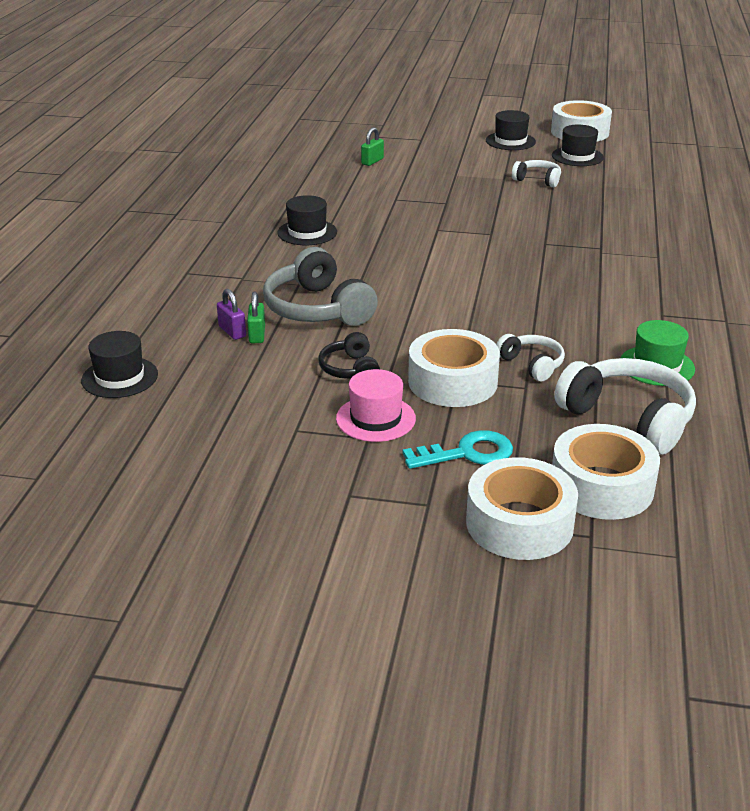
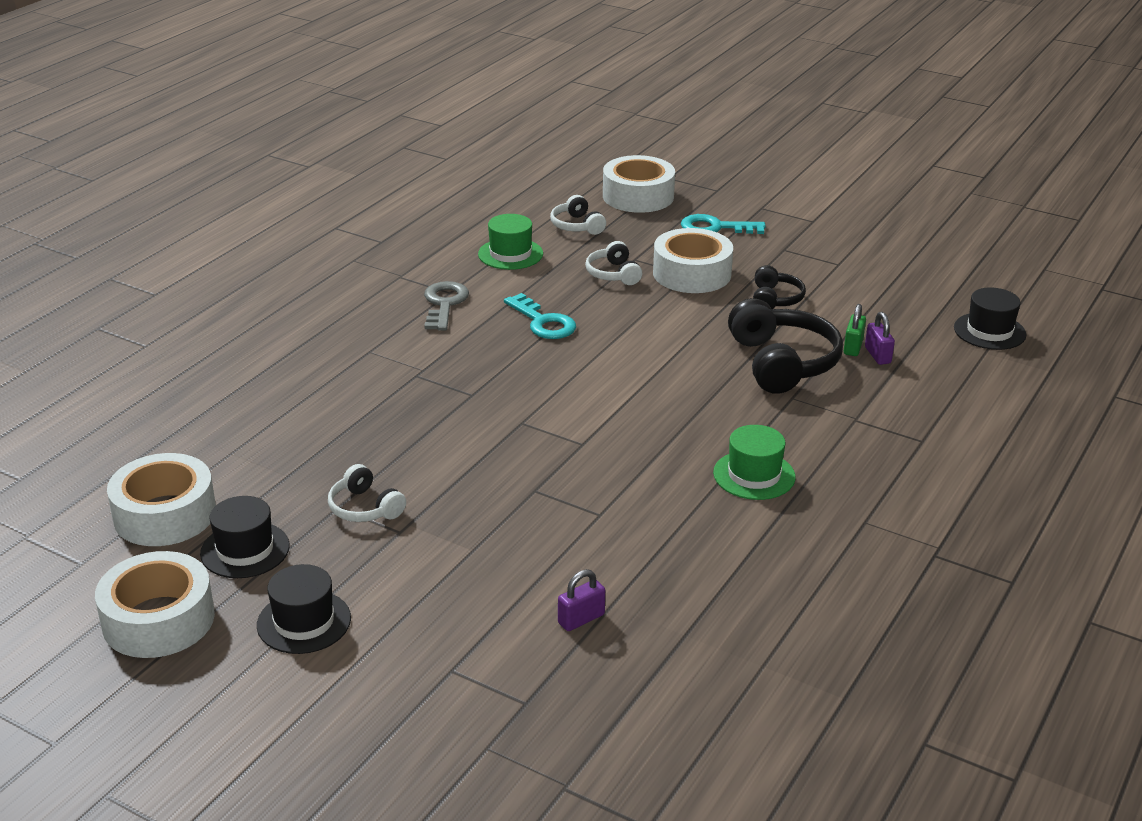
camera: 160 degrees left, 0 degrees up
(307, 232) = (754, 475): black hat -> green hat
(317, 309) = (782, 363): grey headphones -> black headphones
(372, 161) = (581, 619): green padlock -> purple padlock
(375, 418) = (771, 260): pink hat -> none
(519, 523) = (708, 190): white tape -> white tape (165, 514)
(549, 304) = (543, 322): none -> turquoise key
(628, 418) = (577, 226): white headphones -> white headphones, size x0.54
(652, 303) = (444, 304): none -> grey key

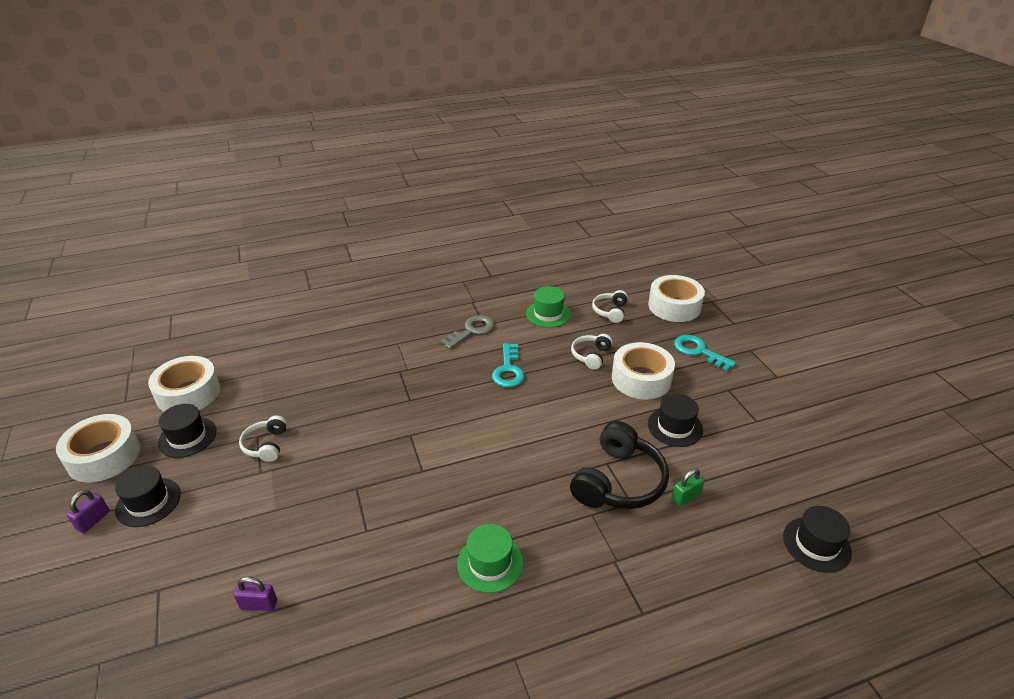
camera: 40 degrees right, 5 degrees up
(775, 299) = (675, 427): black headphones -> black hat
(877, 355) = (696, 514): purple padlock -> purple padlock (93, 520)

